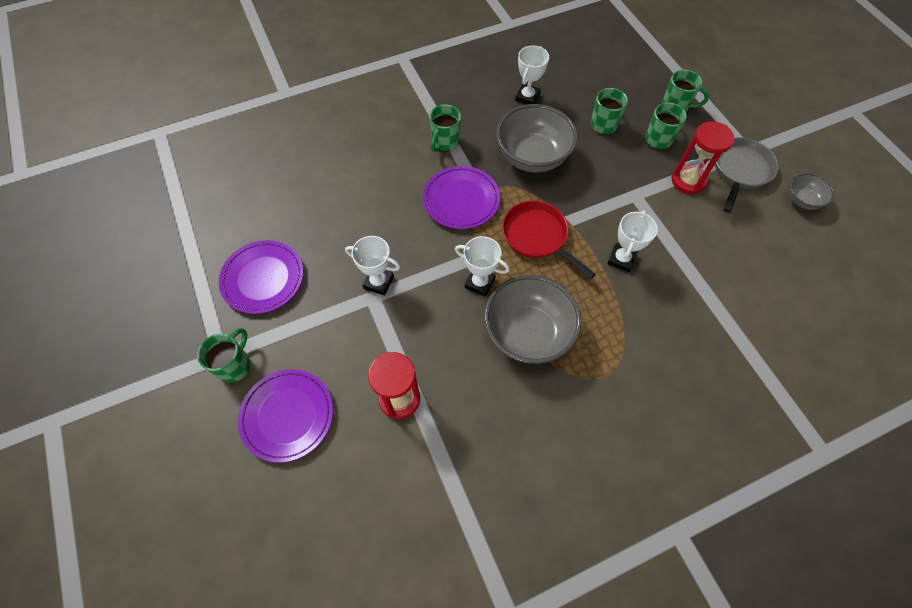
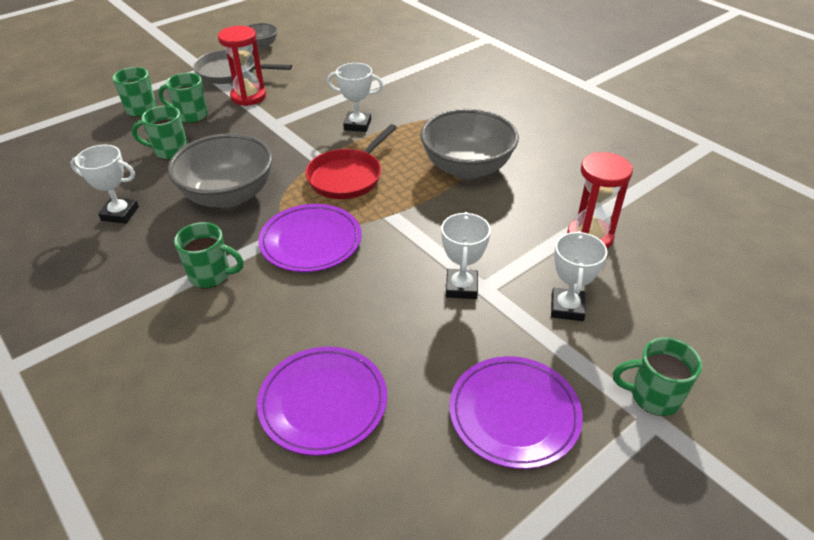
camera: 105 degrees left, 20 degrees down
(287, 416) = (672, 320): purple plate -> purple plate (323, 402)
(479, 283) = (424, 207): white trophy -> white trophy (567, 308)

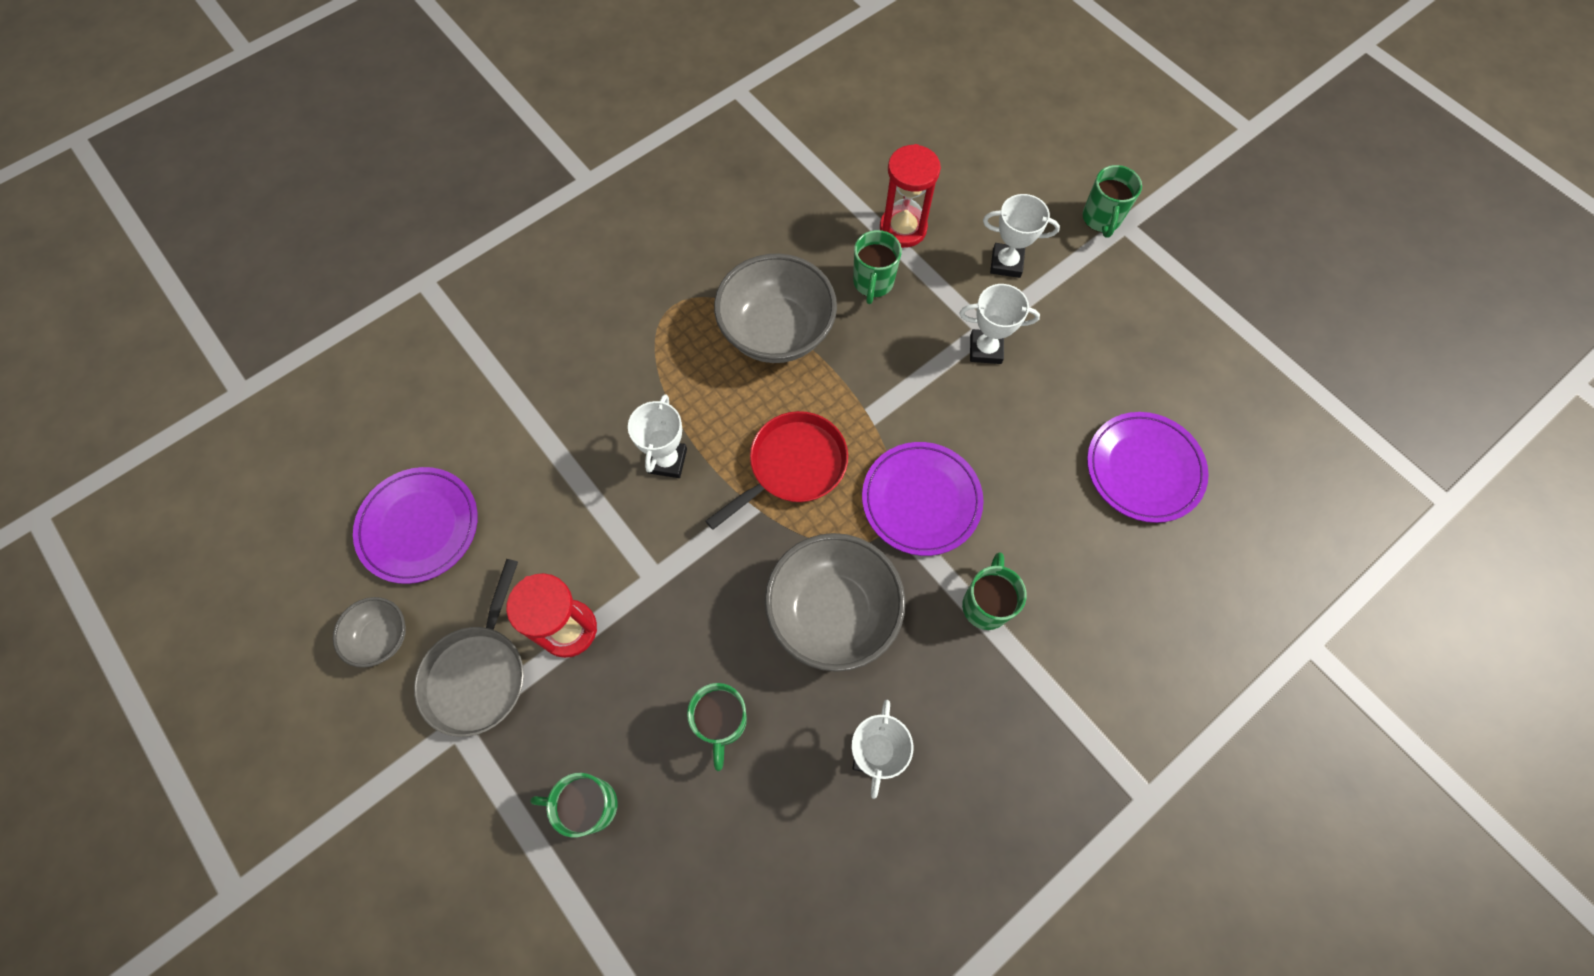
camera: 90 degrees left, 25 degrees up
(191, 116) = (619, 713): green mug -> green mug (873, 283)
(348, 177) = (792, 466): red pan -> red pan turned 75 degrees counterclockwise
(514, 414) = (1133, 319): purple plate -> purple plate (419, 526)

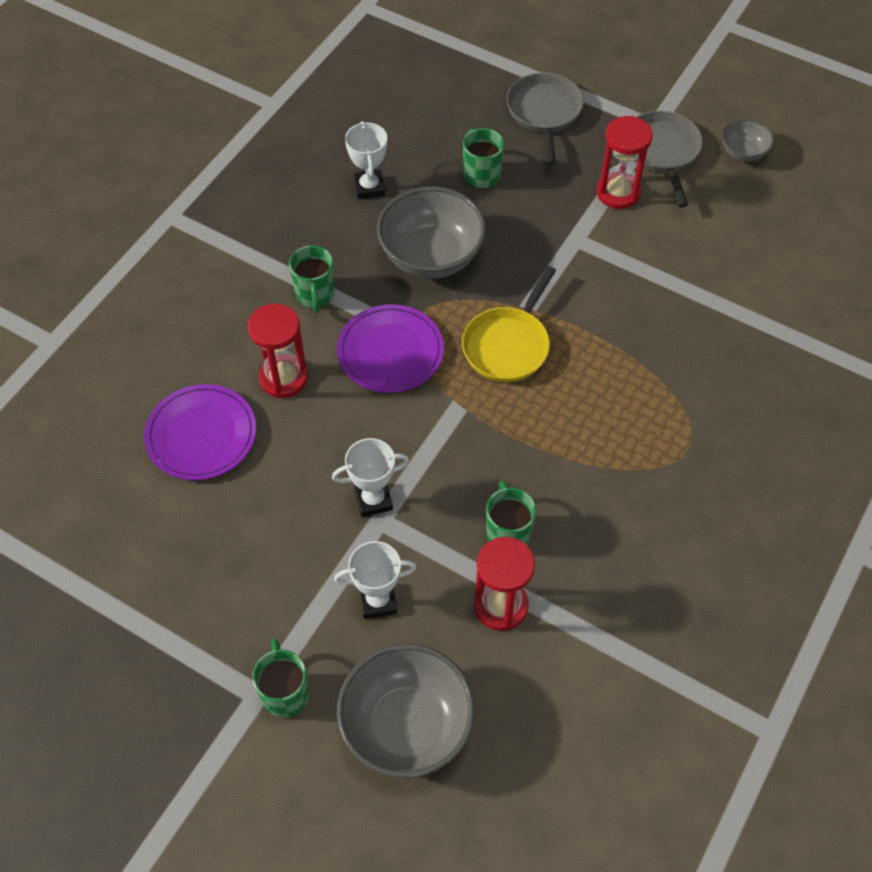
camera: 160 degrees right, 10 degrees down
(419, 526) = (772, 219): purple plate -> none
(589, 805) = (544, 113): green mug -> grey pan
(667, 461) = (613, 318): white trophy -> none
(776, 331) = (578, 454): grey bowl -> grey bowl (406, 726)
(792, 466) = (508, 345): red pan -> yellow pan
(1045, 507) = (283, 378): none -> red hourglass

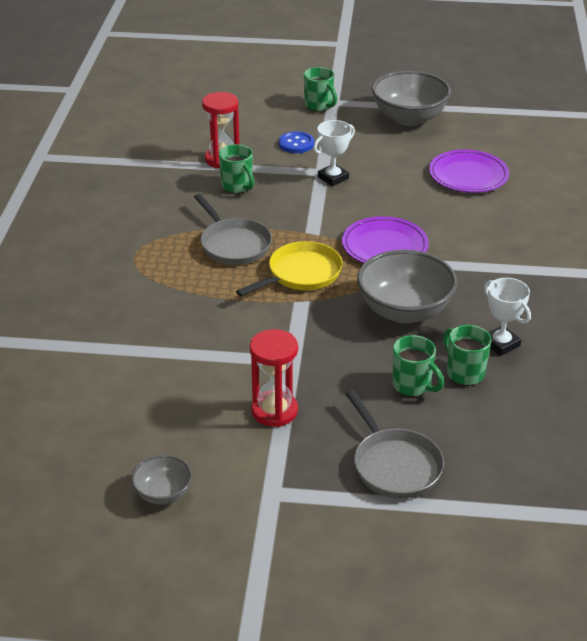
camera: 155 degrees right, 20 degrees down
(283, 378) = (445, 213): red hourglass -> none
(315, 295) = (470, 261): green mug -> green mug (464, 373)
(378, 601) = (296, 144): white trophy -> blue button
(406, 726) = (246, 111): grey bowl -> grey bowl (409, 118)
(508, 345) = (300, 274): yellow pan -> yellow pan turned 45 degrees clockwise
(662, 153) = (249, 464): grey pan -> grey pan (233, 244)

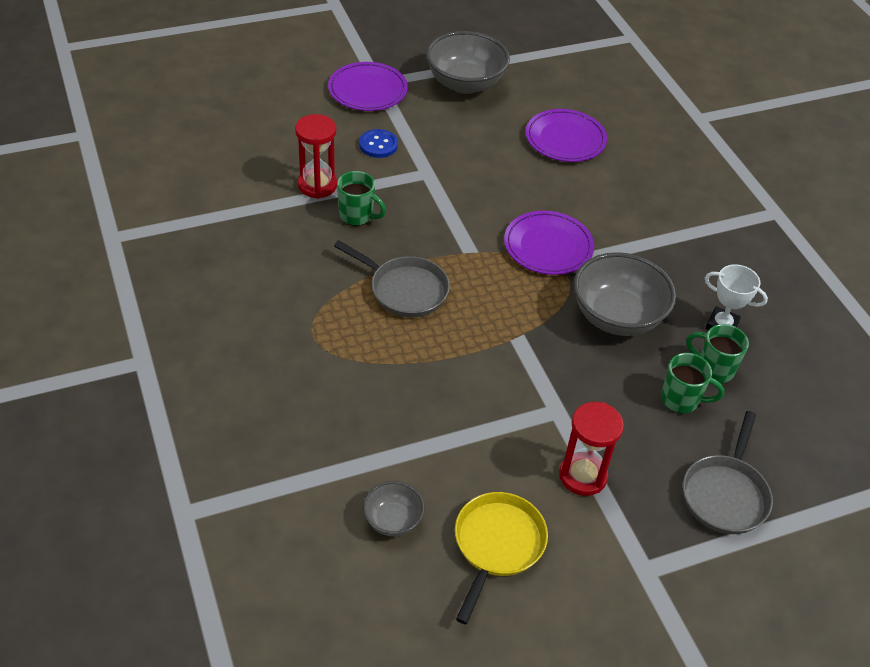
camera: 30 degrees left, 10 degrees up
(163, 493) = (549, 614): grey bowl -> grey bowl (393, 520)
(300, 274) = (494, 305): yellow pan -> yellow pan (497, 545)
(319, 106) = (367, 90): green mug -> purple plate
(333, 178) = (444, 178): white trophy -> none
(394, 465) = (725, 494): grey pan -> grey pan turned 75 degrees clockwise

